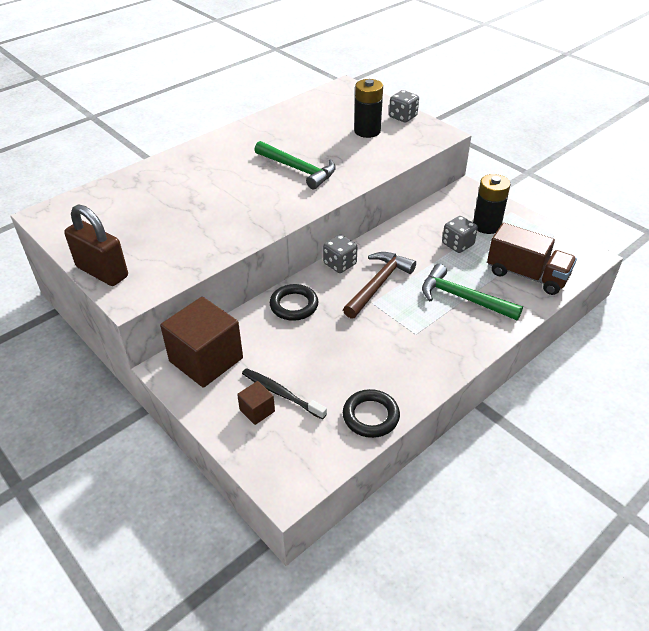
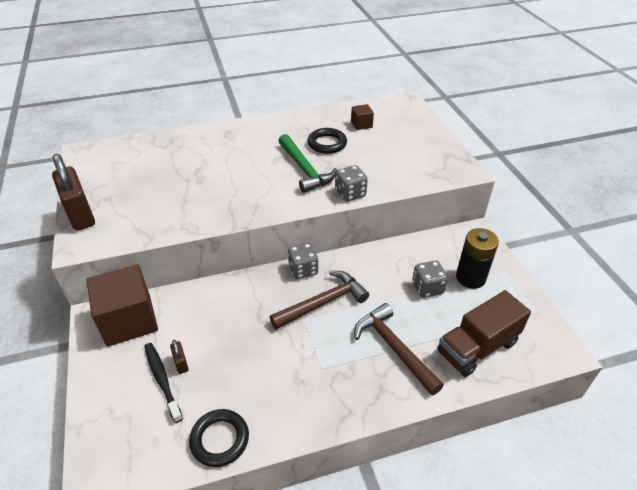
camera: 25 degrees right, 0 degrees up
(257, 410) = (131, 388): brown cube -> brown cube (361, 124)
(288, 375) = (181, 363): none -> brown padlock
(294, 305) = (235, 296): black ring -> black ring (327, 143)
(367, 131) = (394, 149): black battery -> none
(403, 117) = (438, 144): grey dice -> grey dice (350, 193)
(463, 298) = (394, 348): green hammer -> brown hammer
(526, 275) = (477, 347): brown truck -> brown truck turned 90 degrees clockwise

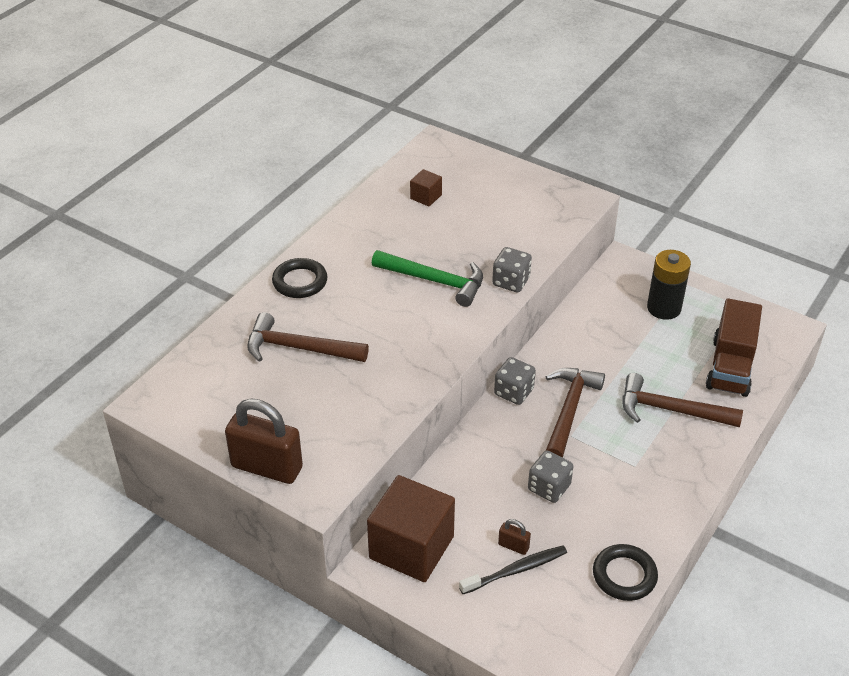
camera: 40 degrees left, 0 degrees up
(162, 380) = (516, 570): black toothbrush -> black toothbrush turned 135 degrees clockwise
(184, 165) = (299, 348): none -> brown hammer
(327, 143) = (419, 239): black ring -> black ring (300, 282)
(427, 288) = (640, 340): grey dice -> grey dice (549, 487)

